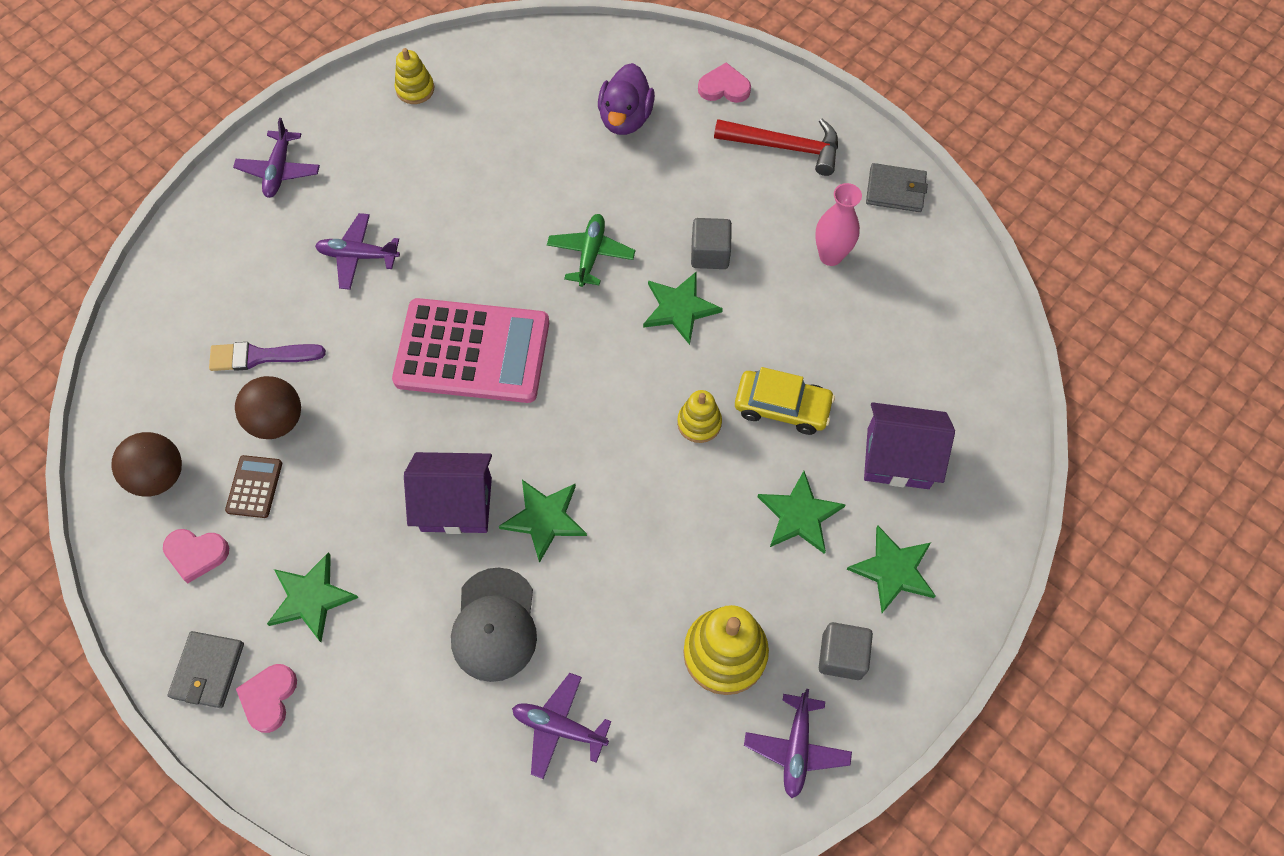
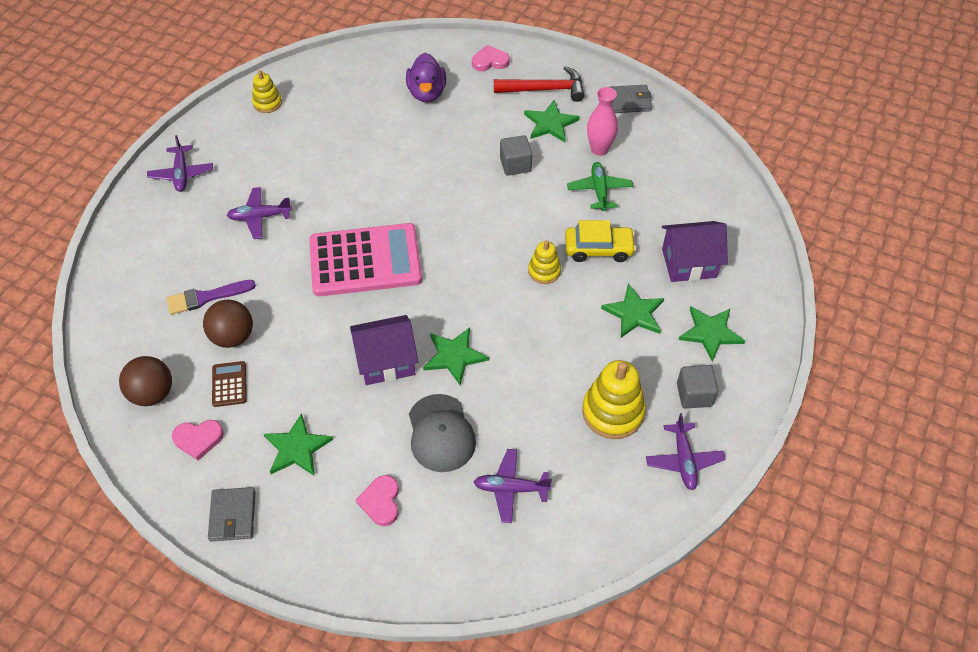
camera: 15 degrees left, 10 degrees down
(269, 697) = (286, 522): pink heart -> pink heart (381, 502)
(591, 254) = (431, 182): green plane -> green plane (599, 190)
(680, 308) = (506, 203): green star -> green star (550, 123)

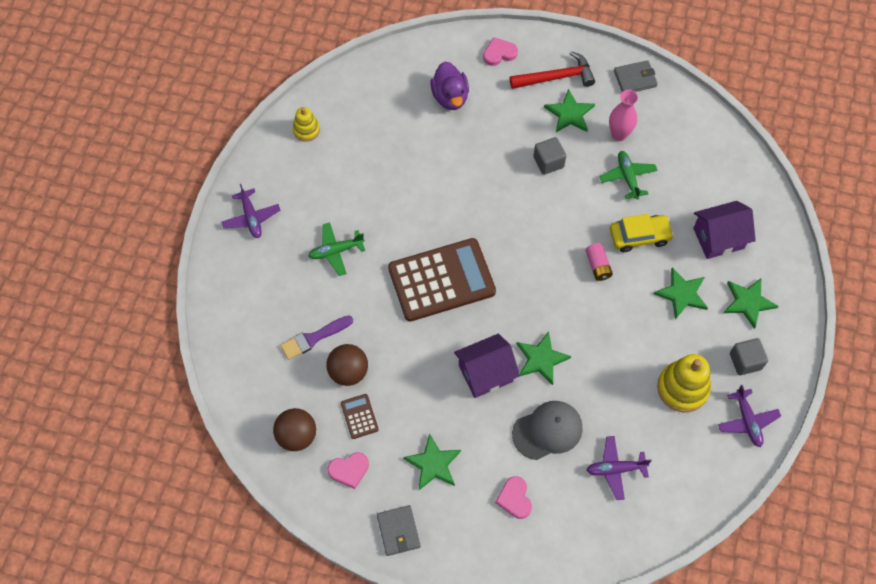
camera: 10 degrees left, 10 degrees up
(260, 217) = (336, 251): purple plane -> green plane
(365, 261) = (441, 280): pink calculator -> brown calculator
(441, 433) = (547, 431): grey cap -> grey cap turned 90 degrees counterclockwise
(544, 271) = (598, 266): yellow stacking toy -> pink battery

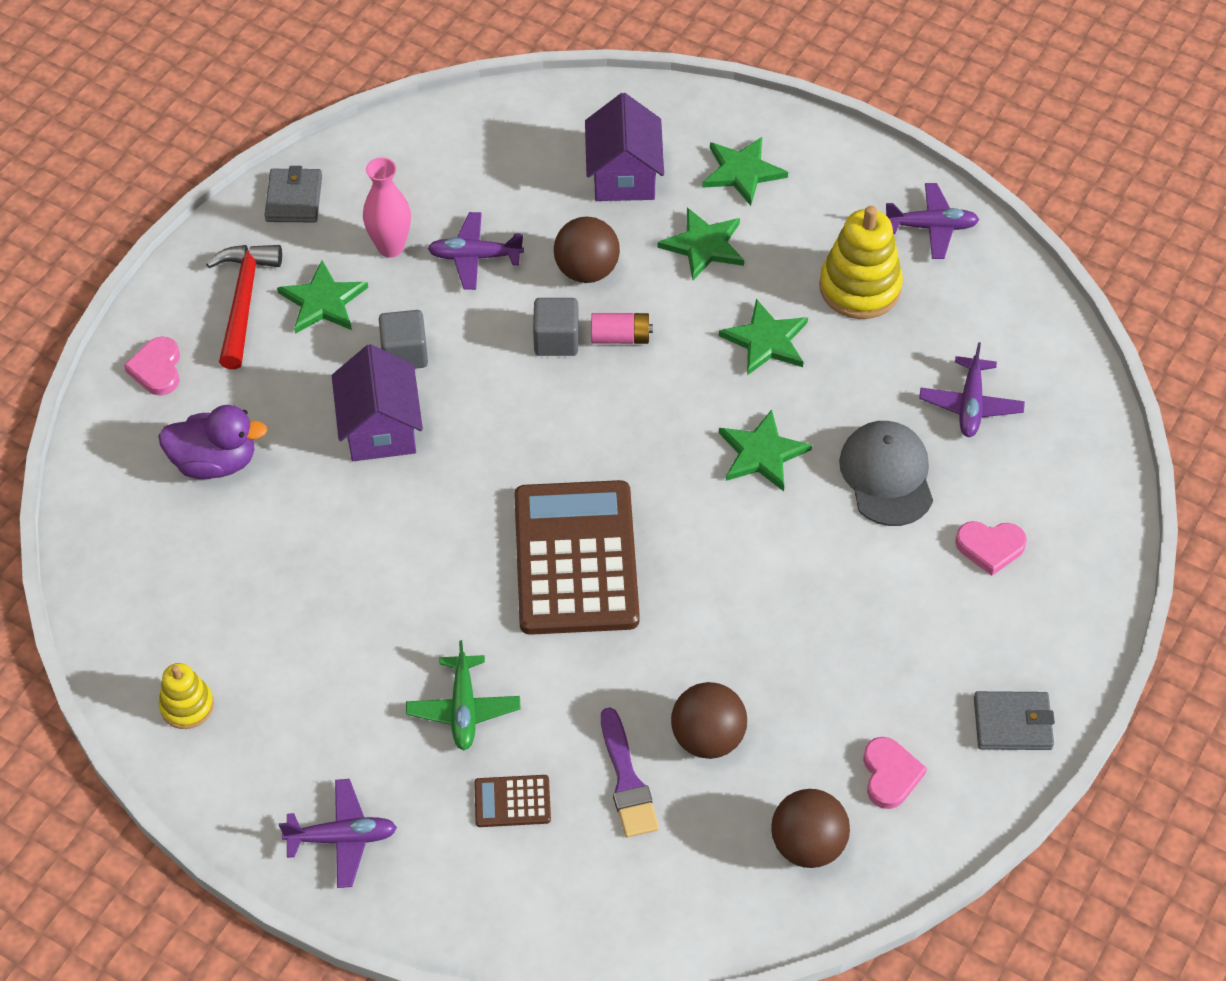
camera: 75 degrees left, 10 degrees down
(359, 416) = (795, 738): brown calculator -> brown calculator (512, 801)
(433, 464) = (907, 647): green star -> green star (766, 340)
(485, 373) = (766, 536): purple house -> purple house (380, 429)
(627, 177) = (475, 257): green plane -> purple plane
(639, 236) = (587, 271): yellow car -> brown ball
(745, 361) = (837, 203): grey cube -> grey cube (556, 340)

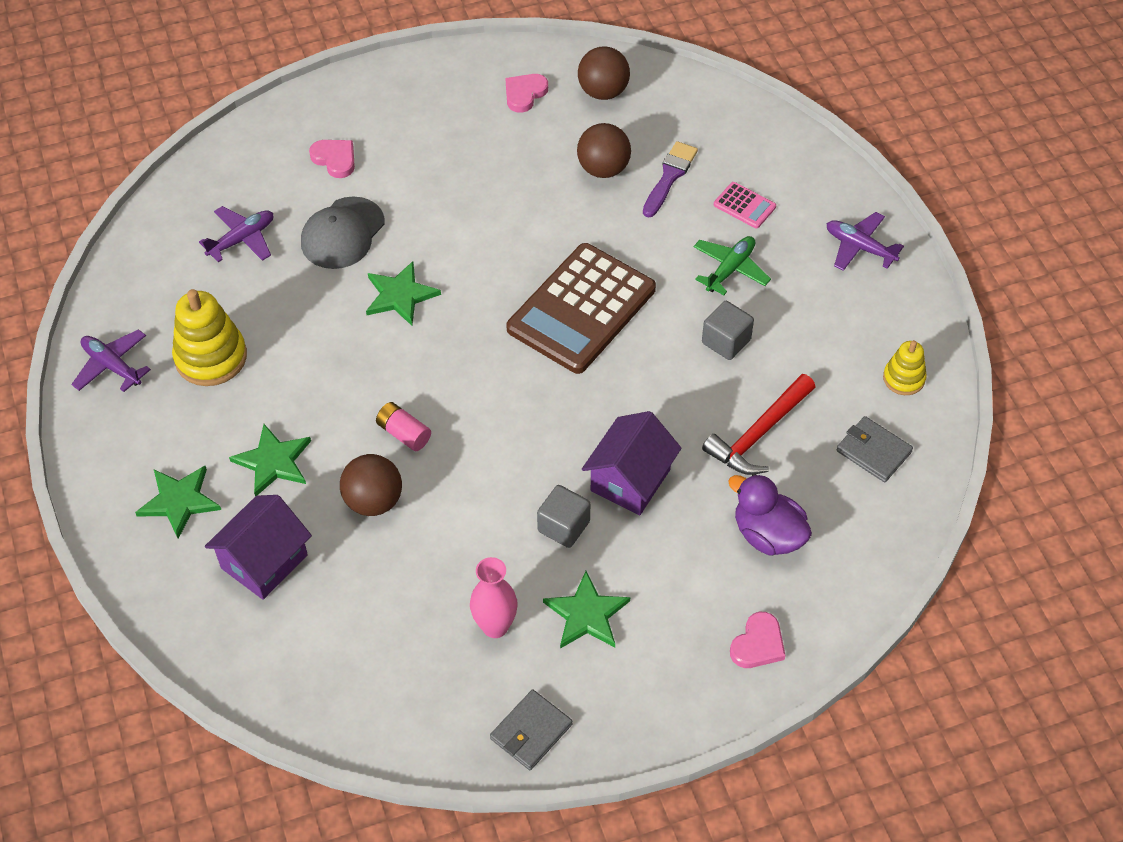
camera: 140 degrees left, 0 degrees up
(244, 301) = (647, 658): red hammer -> red hammer (758, 434)
(475, 257) = (441, 571): purple plane -> none
(512, 801) = (744, 206): brown calculator -> pink calculator
(556, 340) = (449, 462): grey cube -> grey cube (726, 341)
(766, 340) = (313, 364): green star -> none
(1012, 723) = (433, 76): grey wallet -> grey wallet (873, 451)

